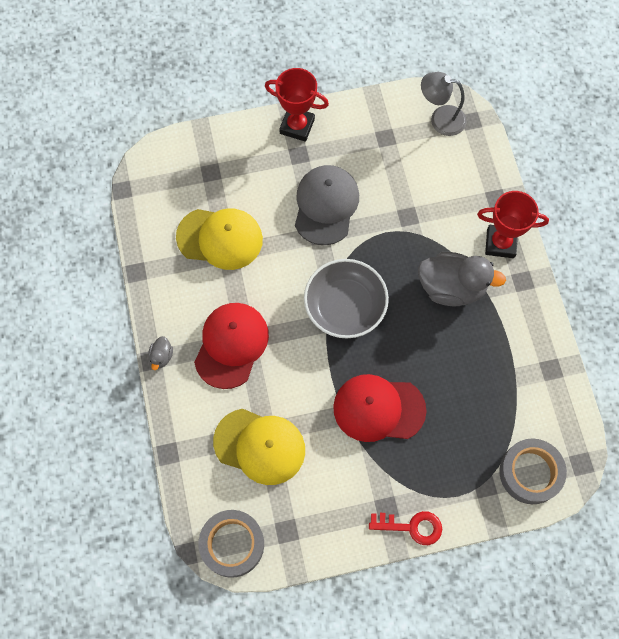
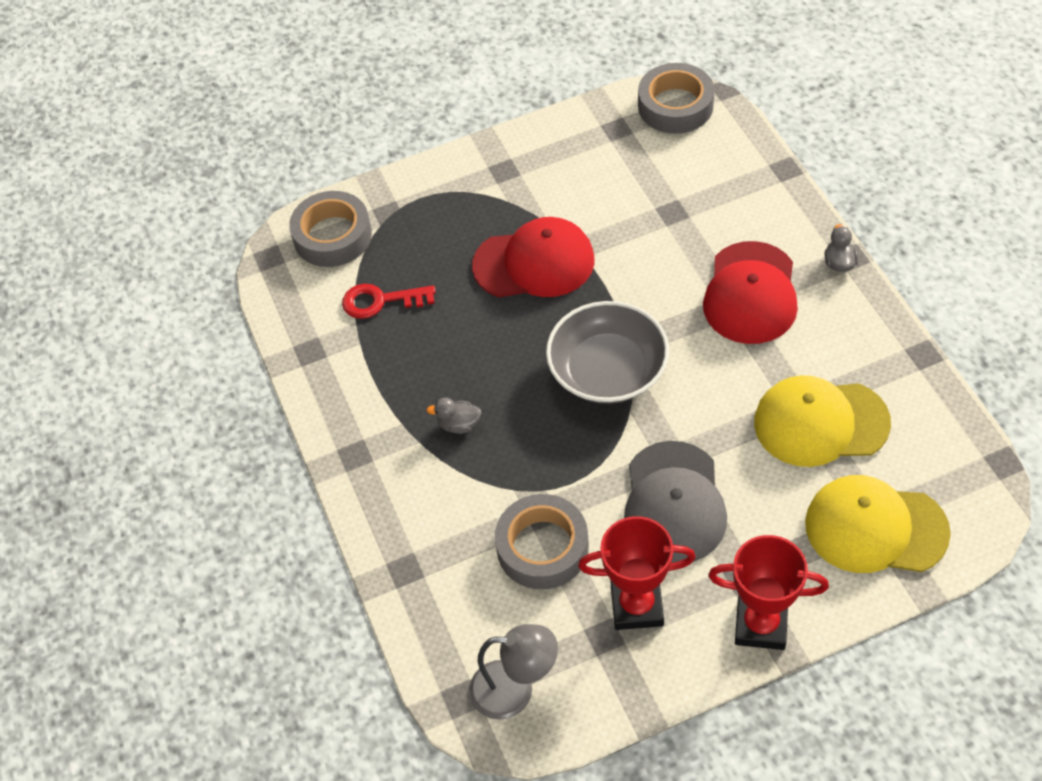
camera: 175 degrees right, 15 degrees down
(260, 446) = (674, 197): yellow cap -> yellow cap (875, 528)
(411, 195) = (542, 547): none -> grey tape
(411, 526) = (471, 160): red key -> red key (381, 301)
(451, 287) = (459, 425): grey duck -> grey duck, size x0.43
(500, 243) = (392, 501): red trophy -> red trophy (637, 606)

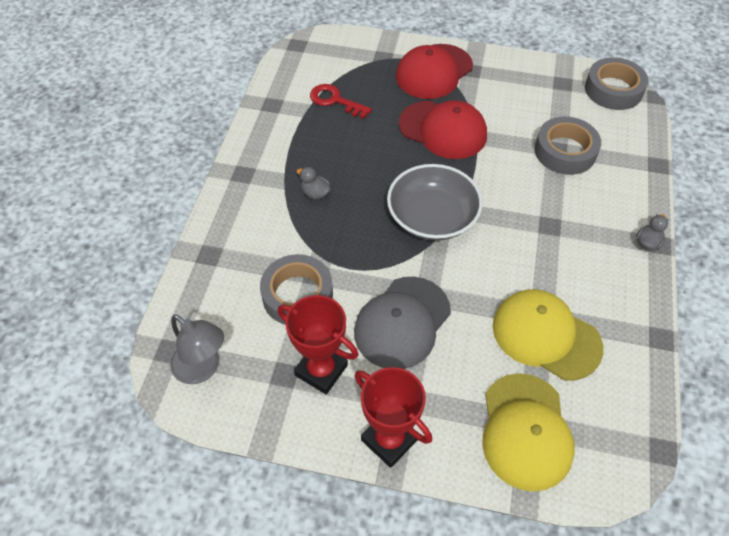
camera: 30 degrees right, 0 degrees up
(333, 236) = (341, 52): grey tape -> grey tape (565, 151)
(751, 293) = (567, 226): red cap -> red cap (434, 72)
(875, 528) = (525, 431): yellow cap -> yellow cap turned 135 degrees counterclockwise

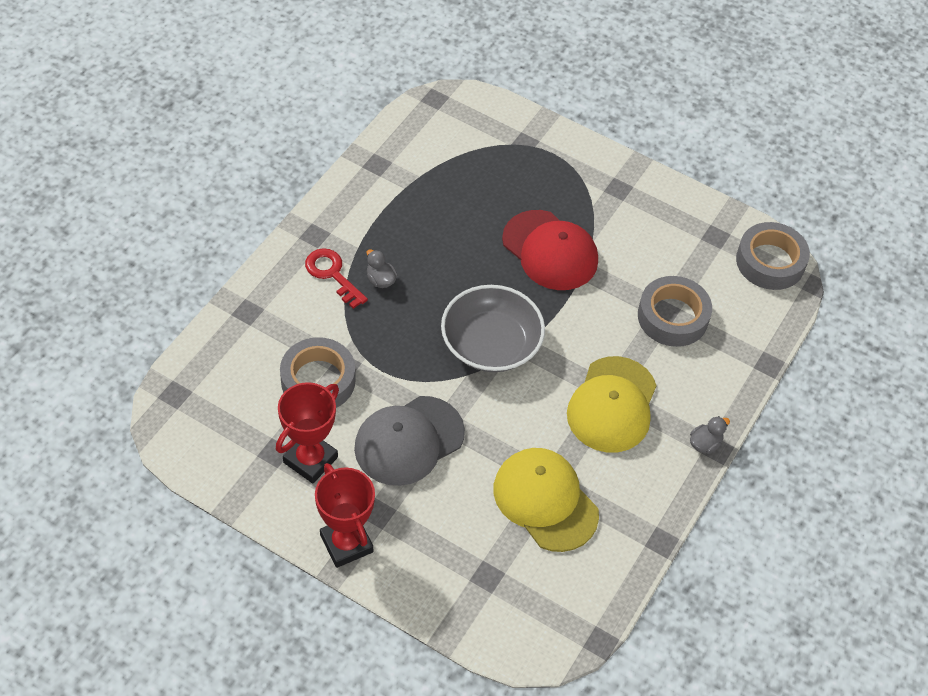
camera: 15 degrees right, 0 degrees up
(203, 369) = (200, 421): grey lamp -> none
(321, 370) = (310, 460): red trophy -> red trophy turned 75 degrees clockwise
(335, 101) = (447, 180): red key -> red key (332, 274)
(434, 72) = (574, 178): red cap -> none
(525, 431) = (478, 580): yellow cap -> yellow cap (612, 405)

